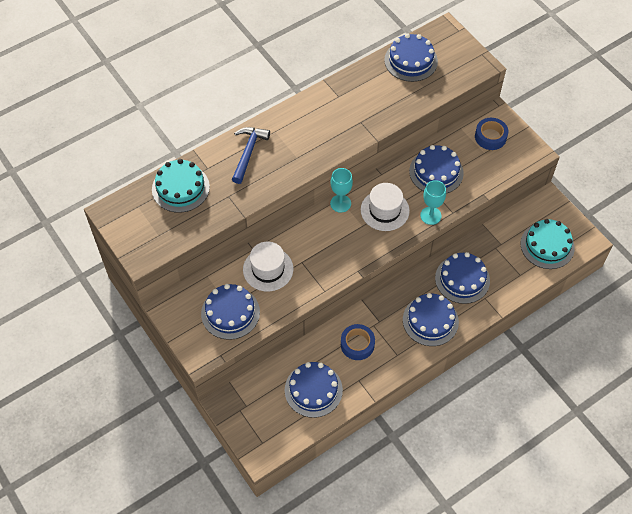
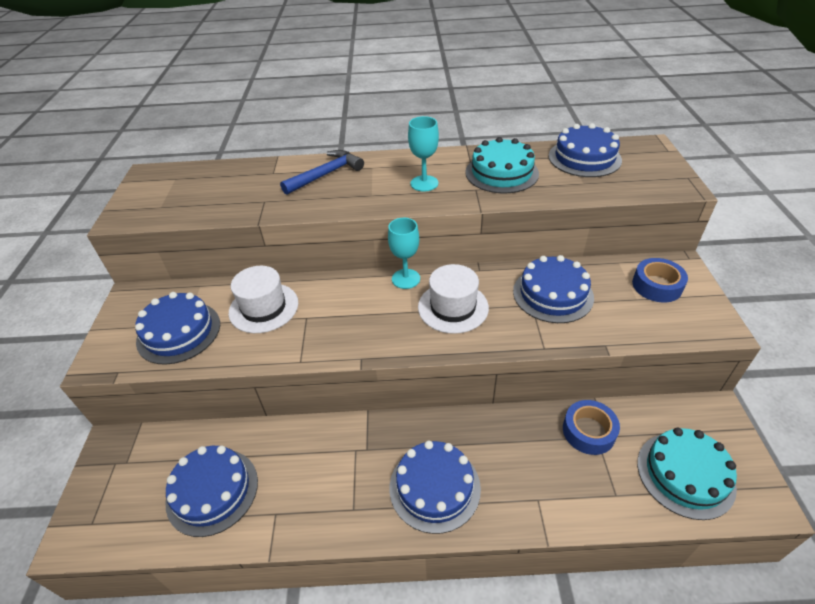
camera: 35 degrees right, 15 degrees down
(180, 188) = (229, 178): turquoise cake -> turquoise cake (501, 173)
(357, 344) = (315, 463): blue tape -> blue tape (588, 431)
(430, 215) = (509, 338): turquoise goblet -> turquoise goblet (424, 183)
(462, 279) = (519, 454): blue cake -> none

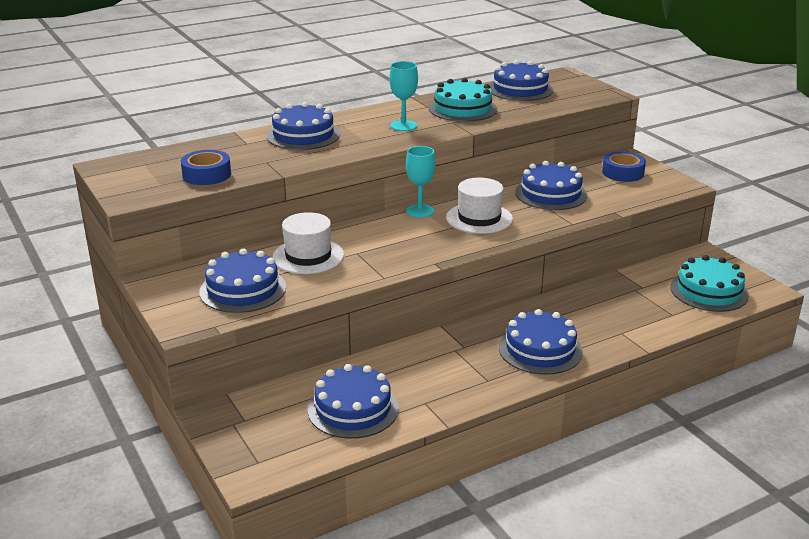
camera: 30 degrees left, 15 degrees down
(326, 174) = (303, 135): blue hammer -> blue cake
(588, 431) = (627, 288): blue tape -> blue tape (206, 175)

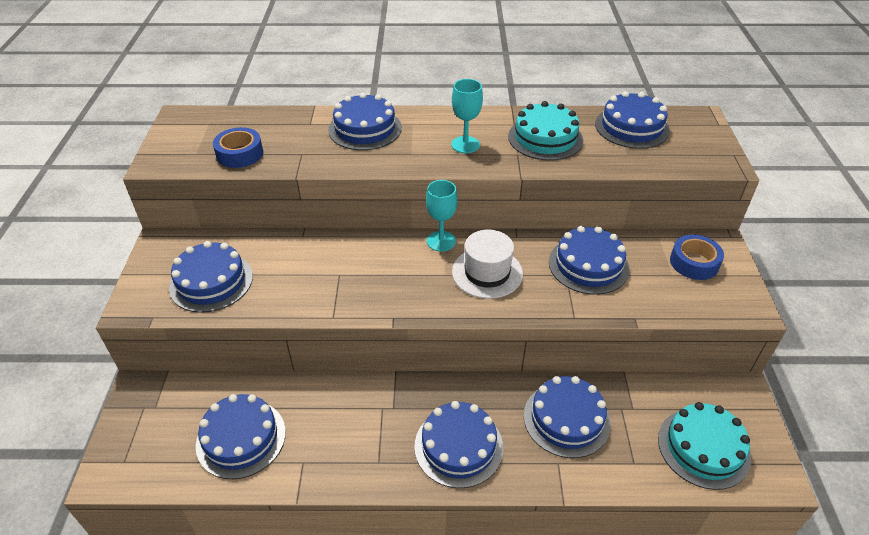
camera: 30 degrees right, 15 degrees up
(308, 256) = (296, 262): white hat -> none
(603, 308) = (566, 419): none -> blue cake

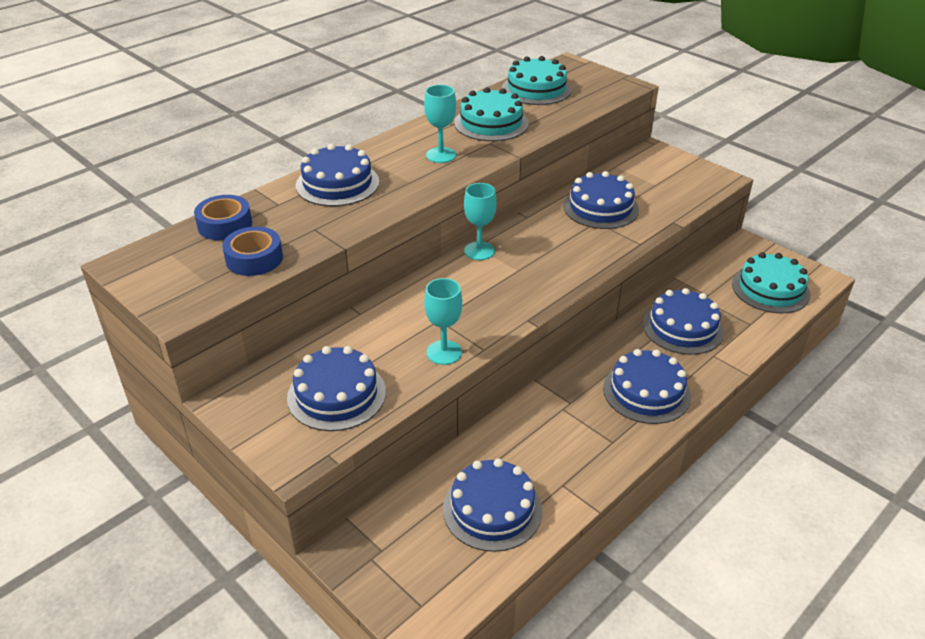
camera: 45 degrees left, 5 degrees down
(307, 300) = (444, 352): none -> turquoise goblet
(487, 272) = (544, 251): white hat -> none
(632, 127) = (536, 89): blue cake -> turquoise cake
(694, 262) = (657, 170): blue tape -> blue tape (225, 225)

